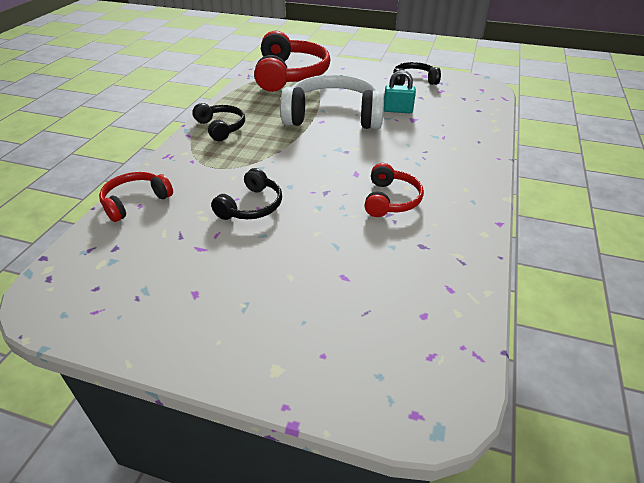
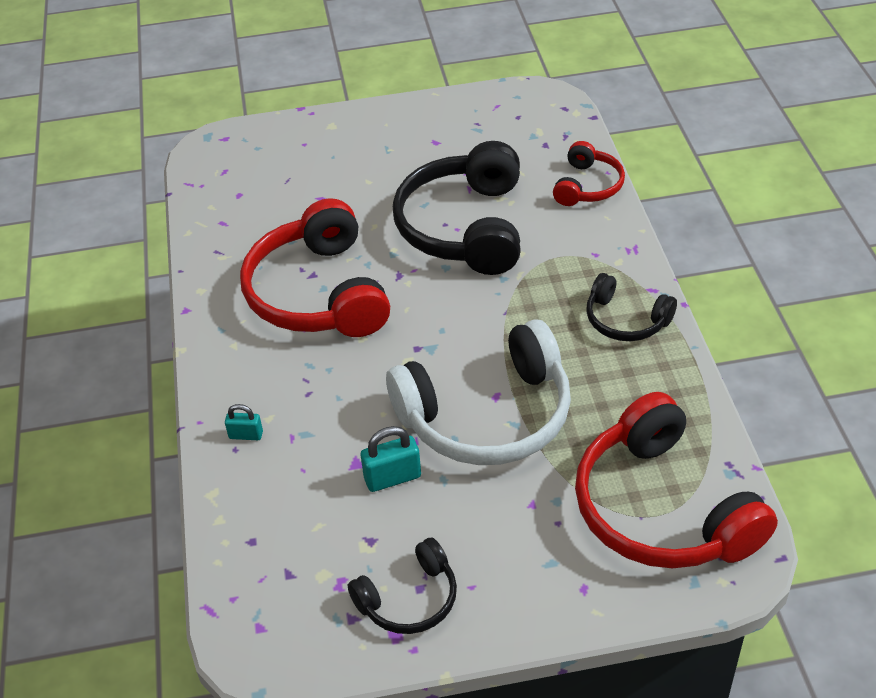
camera: 155 degrees right, 5 degrees up
(251, 206) = (464, 227): black headphones -> black headphones, size x1.92
(391, 200) = (318, 293): red headphones -> red headphones, size x1.92
(470, 145) = (246, 435): none -> turquoise padlock

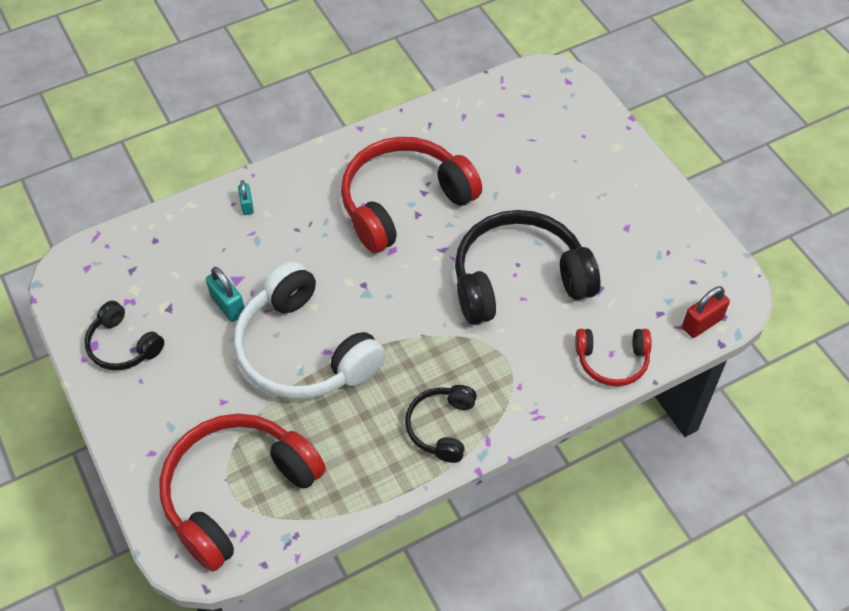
camera: 70 degrees right, 10 degrees up
(566, 122) = (702, 323): none -> red padlock

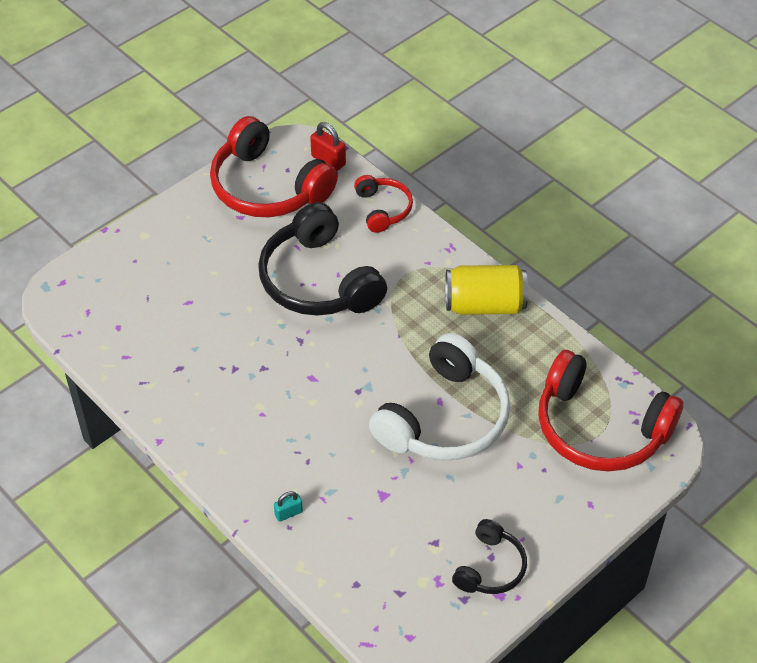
camera: 105 degrees left, 5 degrees down
(228, 305) = (415, 492): turquoise padlock -> none
(403, 202) = (251, 382): red headphones -> red headphones (267, 187)
(441, 427) = (484, 305): black headphones -> yellow can

